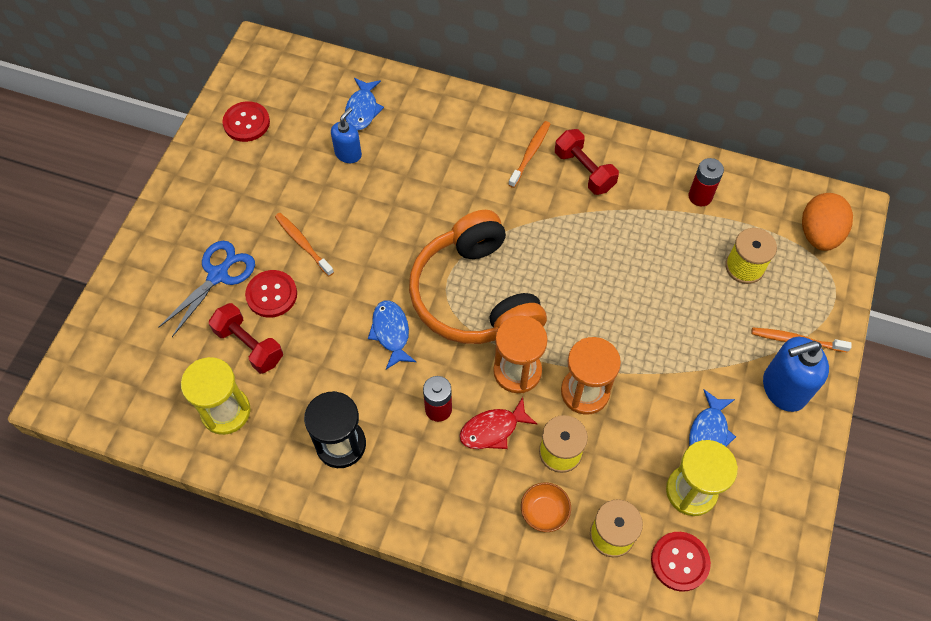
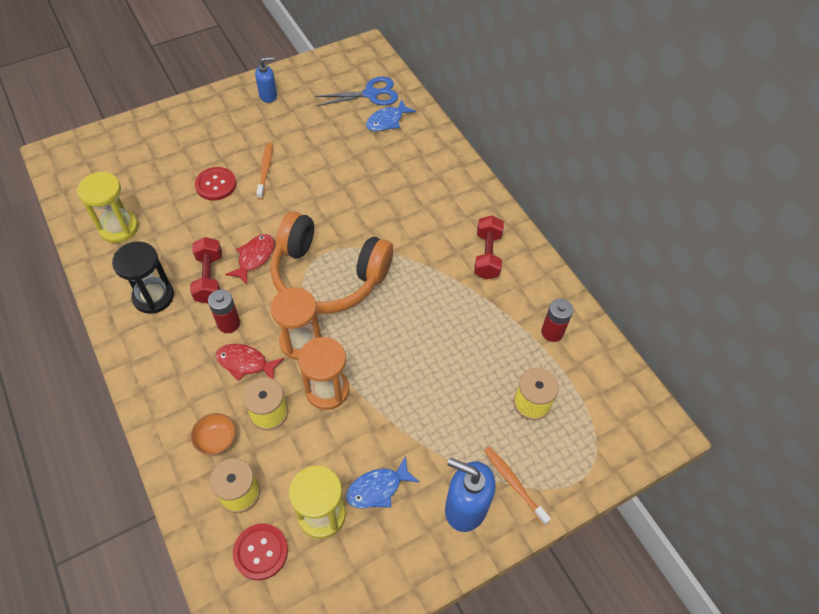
camera: 40 degrees right, 5 degrees down
(218, 275) = (201, 153): blue scissors -> blue scissors (370, 94)
(246, 123) = (312, 83): red button -> none
(249, 345) = (172, 202): red dumbbell -> red dumbbell (209, 278)
(348, 154) = (349, 140): blue soap dispenser -> blue soap dispenser (268, 96)
(391, 332) = (254, 258): blue fish -> red fish
(475, 296) = (328, 276): orange headphones -> orange headphones turned 90 degrees counterclockwise
(530, 153) = (463, 219): orange toothbrush -> none
(819, 234) = (616, 427): orange egg -> none

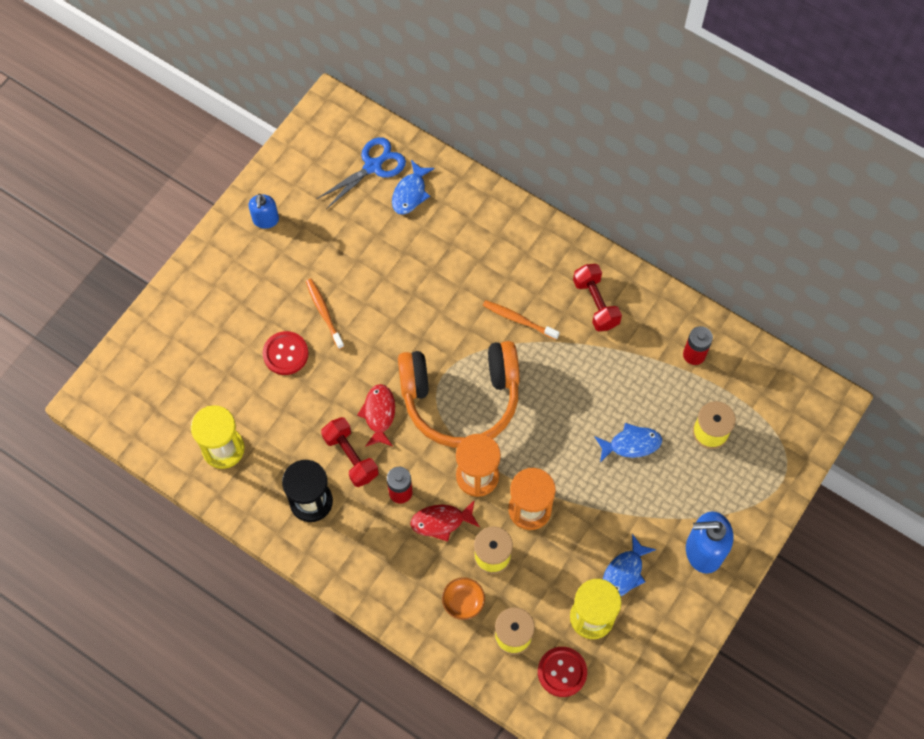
camera: 25 degrees left, 10 degrees up
(268, 96) = (266, 220): blue soap dispenser -> blue soap dispenser turned 135 degrees clockwise
(452, 379) = (631, 444): none -> blue fish
(514, 483) = (731, 511): orange toothbrush -> orange toothbrush (518, 319)

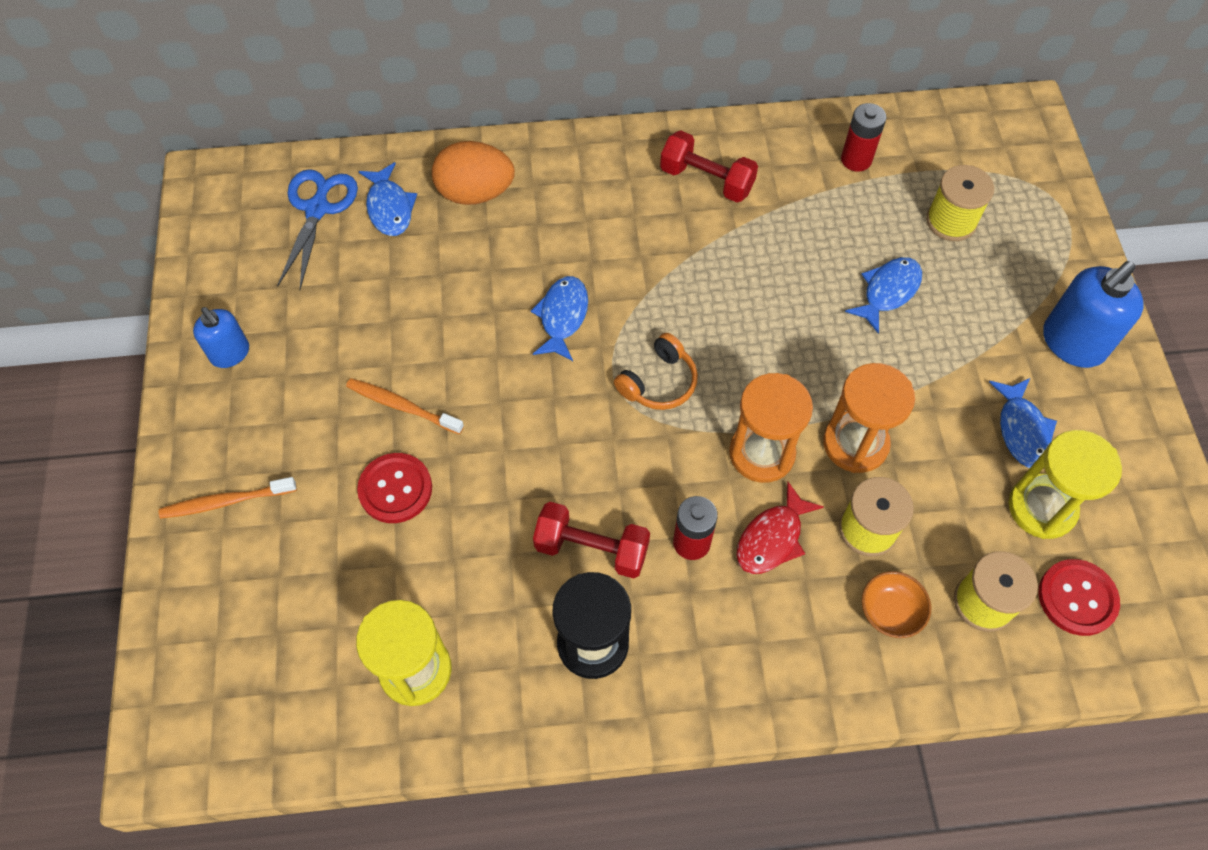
camera: 40 degrees left, 5 degrees down
(379, 414) = (579, 472): red fish -> none
(445, 325) = (562, 317): none -> blue fish
(461, 399) = (659, 382): orange headphones -> orange headphones, size x0.42
(462, 217) = (475, 193): none -> orange egg
(518, 319) = (640, 253): orange toothbrush -> orange toothbrush (226, 501)

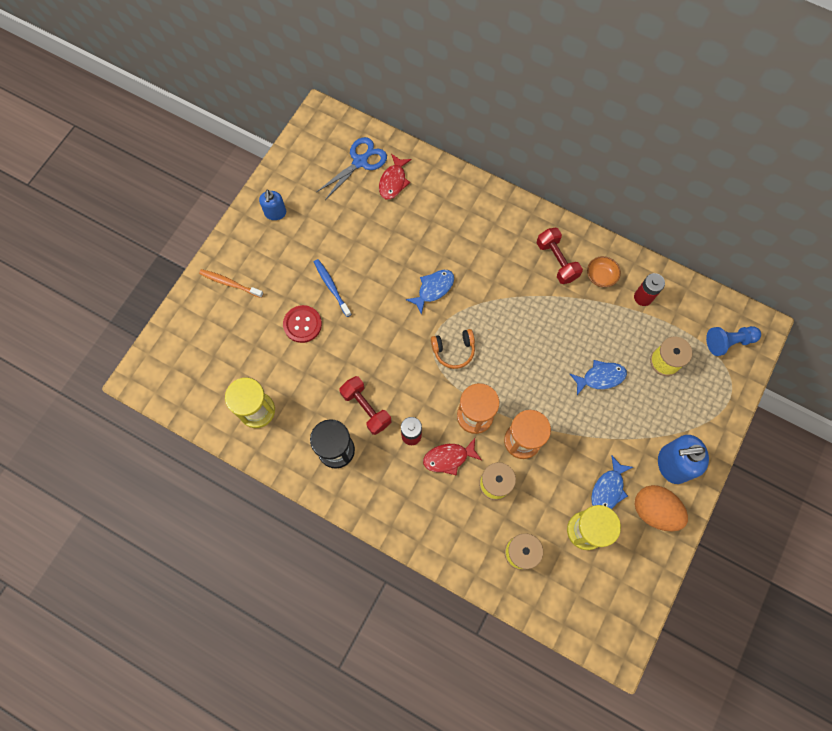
camera: 35 degrees right, 10 degrees up
(389, 207) = (393, 181): blue fish -> red fish
(402, 406) = (331, 287): orange toothbrush -> blue toothbrush
(475, 193) = (439, 198): orange egg -> orange egg (654, 510)
(890, 611) = (475, 527): orange bowl -> orange bowl (600, 276)
(1005, 150) = (728, 342): none -> blue pawn
(1077, 598) = (566, 581): red button -> none

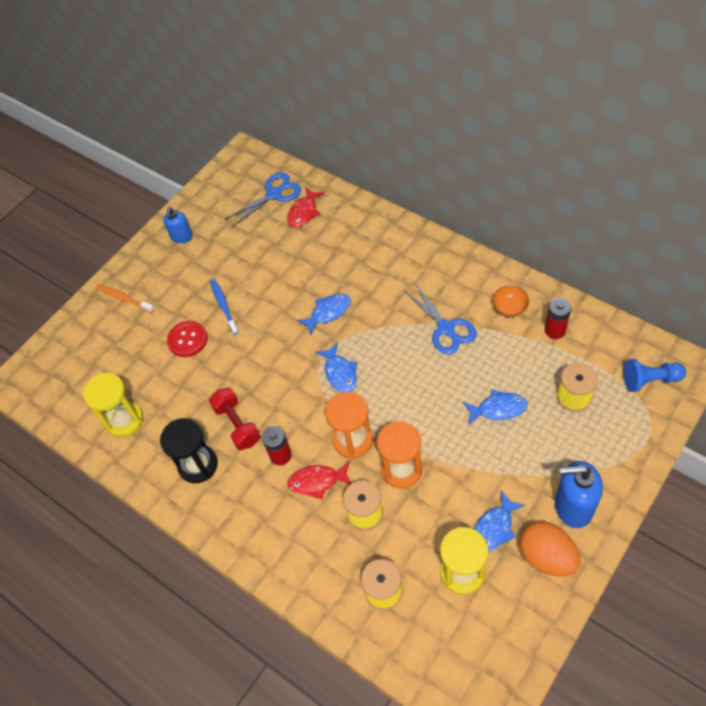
camera: 15 degrees right, 15 degrees down
(453, 350) = (340, 373): orange headphones -> blue fish
(545, 300) = (445, 328): none -> blue scissors
(556, 261) = (463, 291): red dumbbell -> none

